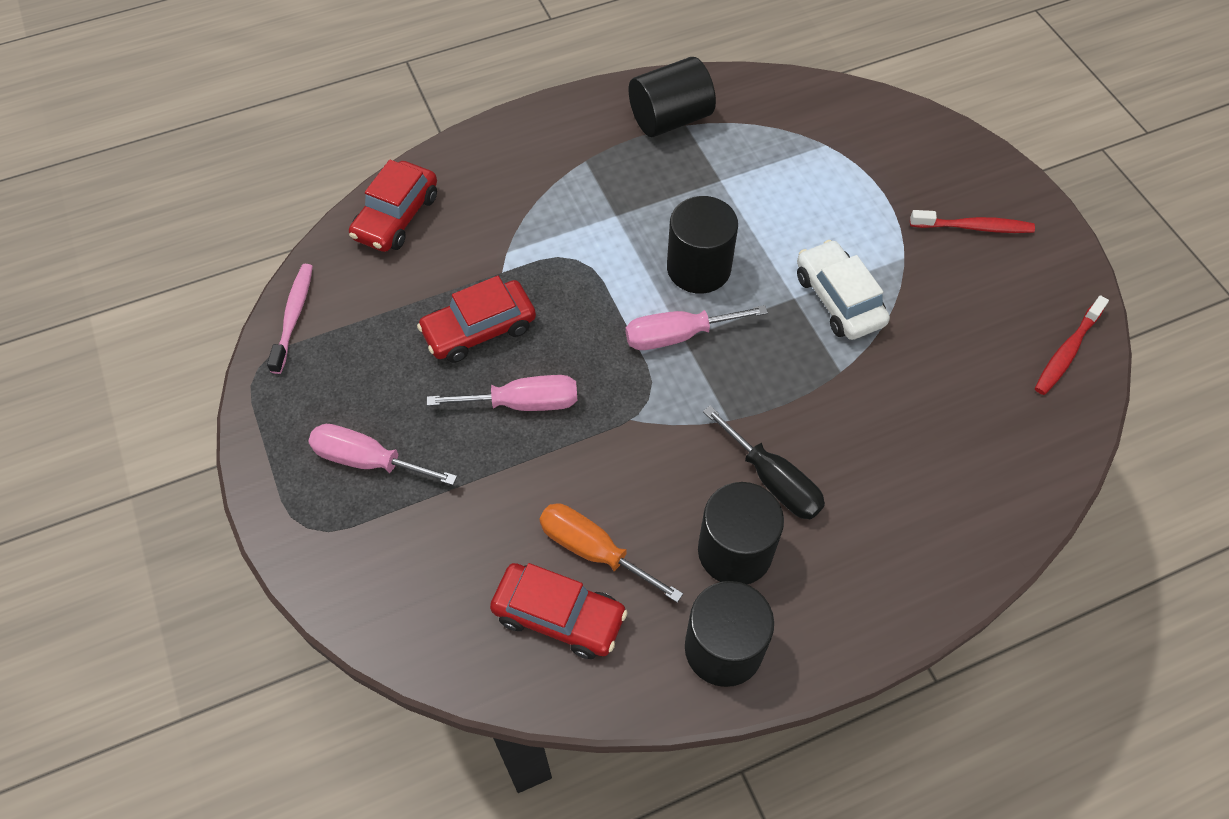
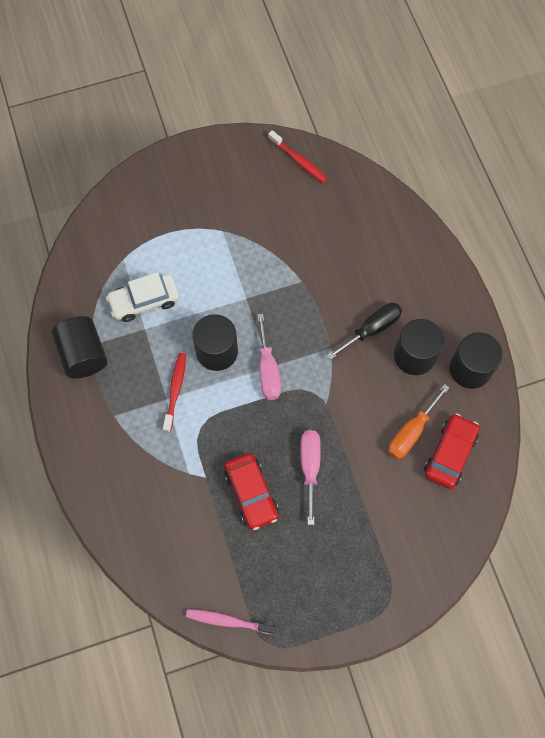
camera: 85 degrees left, 10 degrees up
(368, 460) = (345, 565): pink screwdriver -> none
(396, 217) = (147, 550): red car -> none
(838, 299) = (250, 273): white car -> white car (144, 301)
(974, 227) = (204, 187): red toothbrush -> red toothbrush (175, 390)

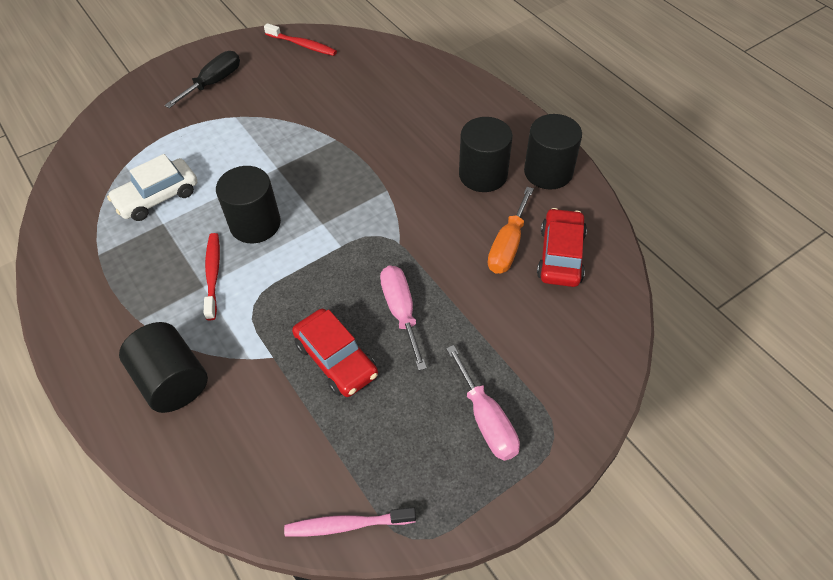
camera: 15 degrees left, 15 degrees down
(83, 354) = (90, 266): black cylinder -> black cylinder (172, 380)
(268, 370) = (321, 227): pink screwdriver -> pink screwdriver (486, 419)
(372, 329) = (427, 162): black screwdriver -> black screwdriver (214, 82)

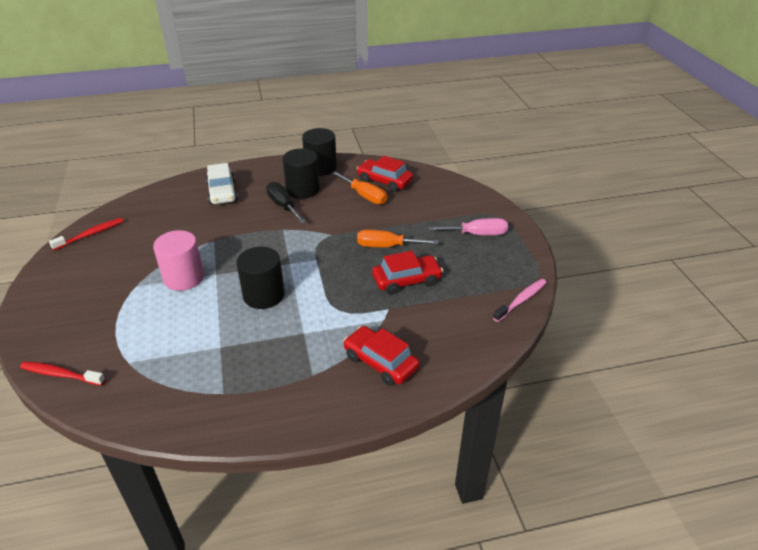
camera: 70 degrees left, 15 degrees down
(157, 197) = (188, 346): white car -> white car (222, 192)
(172, 380) = (380, 362): black cylinder -> red car
(213, 274) = (296, 325): red toothbrush -> red toothbrush (61, 374)
(214, 82) = (80, 291): black screwdriver -> black screwdriver (283, 206)
(260, 145) = (184, 278): none -> pink cylinder
(346, 524) = (521, 300): pink toothbrush -> pink toothbrush turned 150 degrees counterclockwise
(401, 312) = (387, 246): pink screwdriver -> orange screwdriver

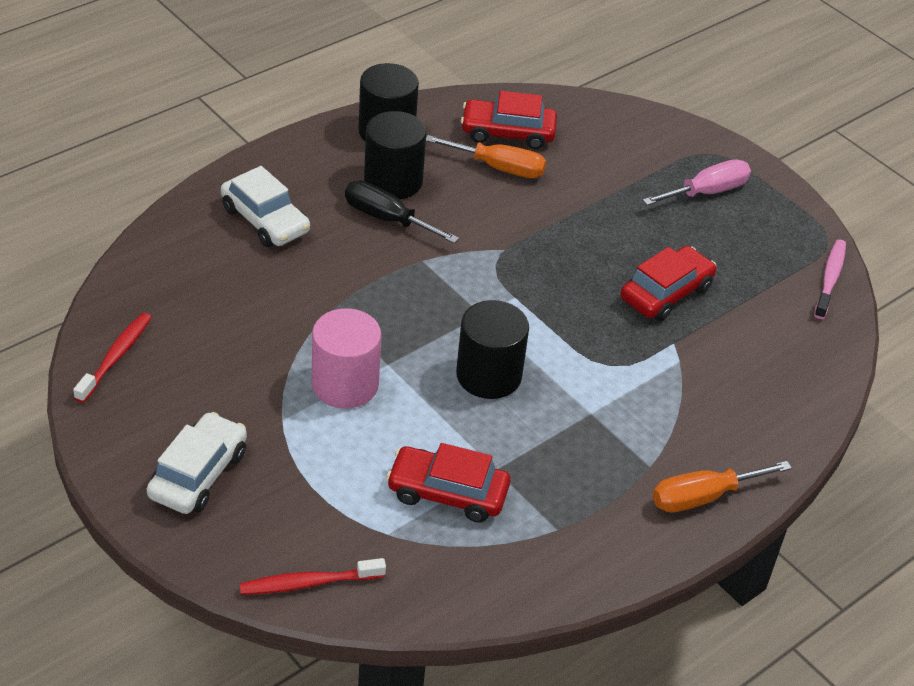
camera: 30 degrees left, 5 degrees up
(68, 299) = (198, 474): none -> white car
(380, 362) = (721, 421): red car -> red car (447, 493)
(387, 246) = (598, 247): orange screwdriver -> orange screwdriver (703, 497)

